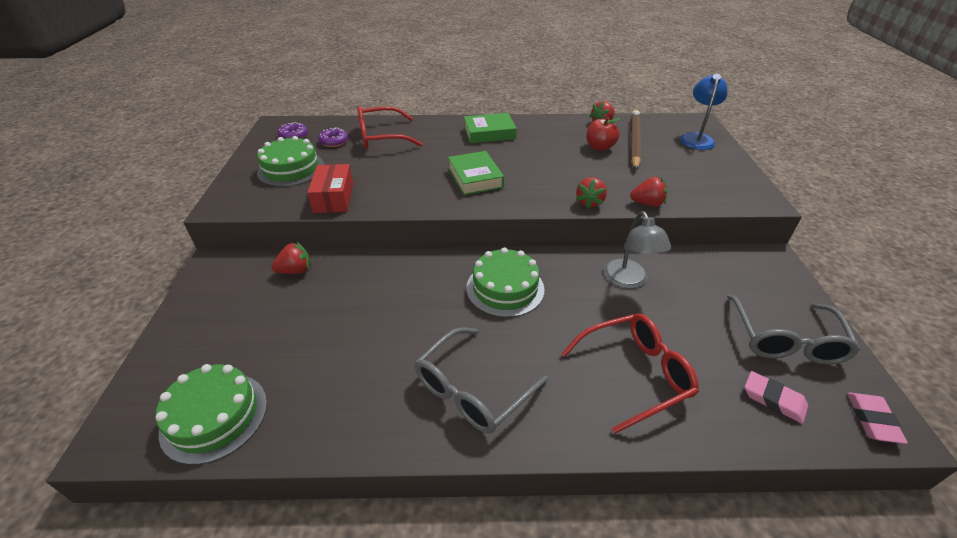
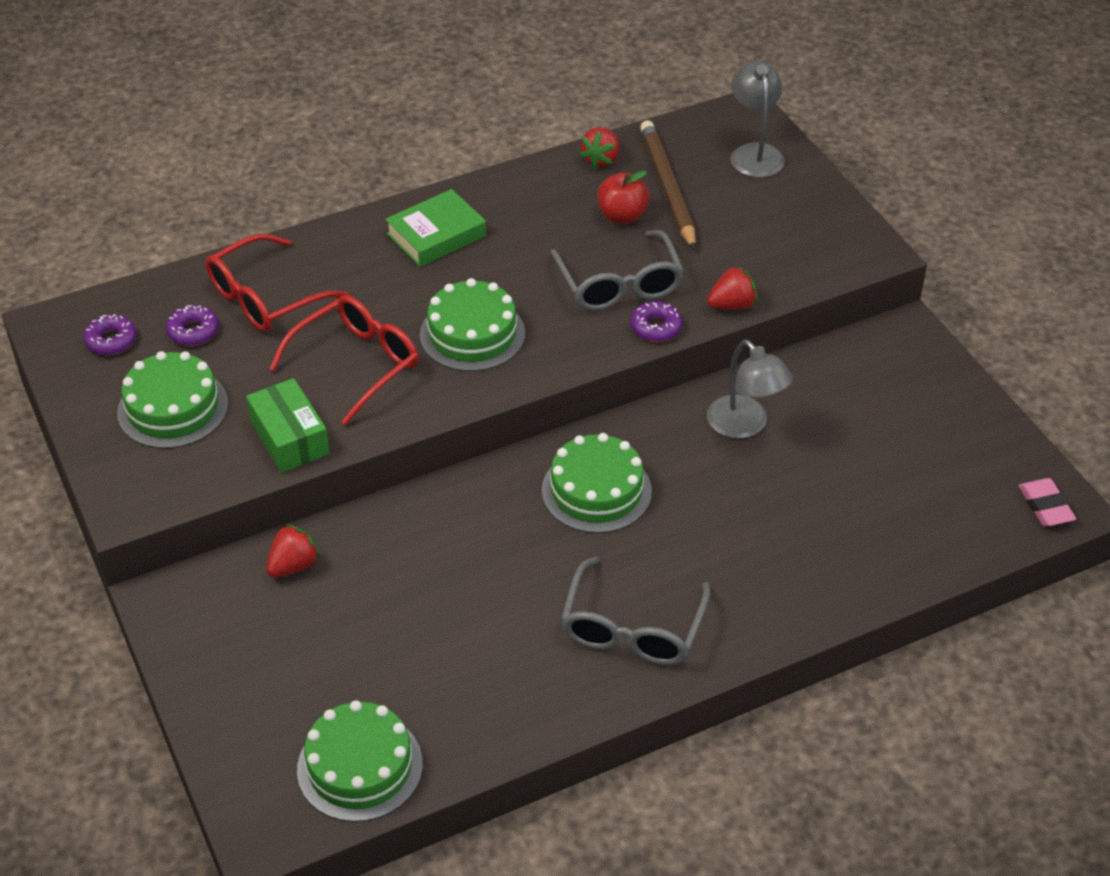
camera: 25 degrees left, 5 degrees up
(334, 198) = (290, 438): red box -> green box
(475, 178) = (472, 334): green book -> green cake
(589, 202) = (656, 327): red strawberry -> purple donut
(634, 374) = (799, 544): red glasses -> red glasses (356, 364)
(697, 138) = (754, 153): blue lamp -> grey lamp
(773, 399) = (948, 519): pink eraser -> none
(785, 340) = (946, 444): grey glasses -> grey glasses (619, 284)

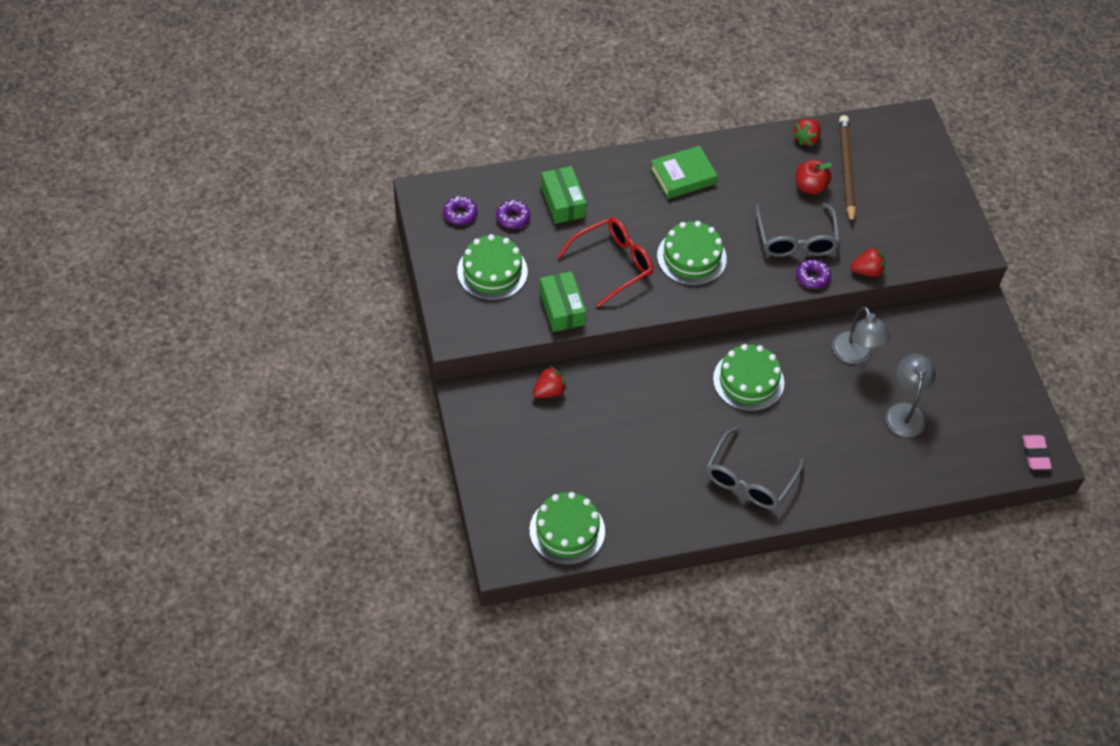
camera: 10 degrees right, 10 degrees up
(265, 297) = (563, 202): red glasses -> green box
(754, 153) = (913, 154): grey lamp -> grey lamp (905, 412)

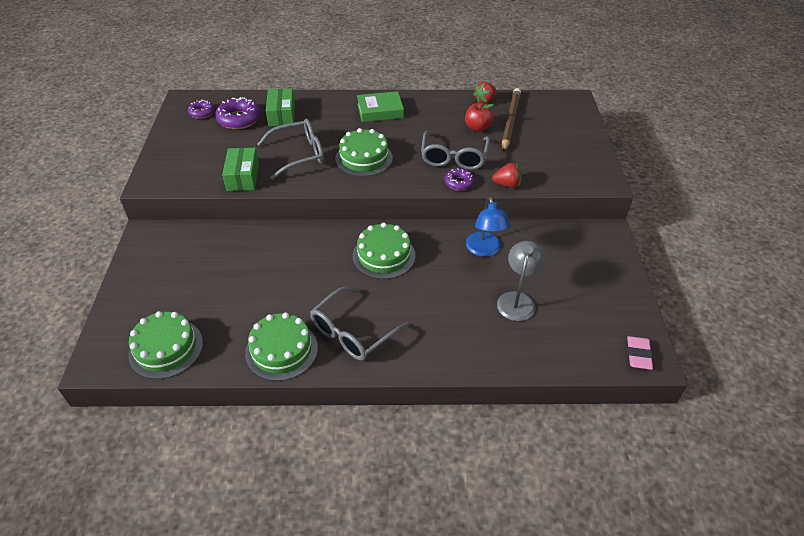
camera: 15 degrees right, 10 degrees down
(492, 271) = (203, 148): green cake -> green cake (281, 350)
(513, 218) = (239, 119): purple donut -> purple donut, size x1.68
(549, 391) = (213, 239): red strawberry -> none
(613, 264) = (299, 155): red glasses -> grey glasses
(855, 355) = (484, 250): grey lamp -> blue lamp

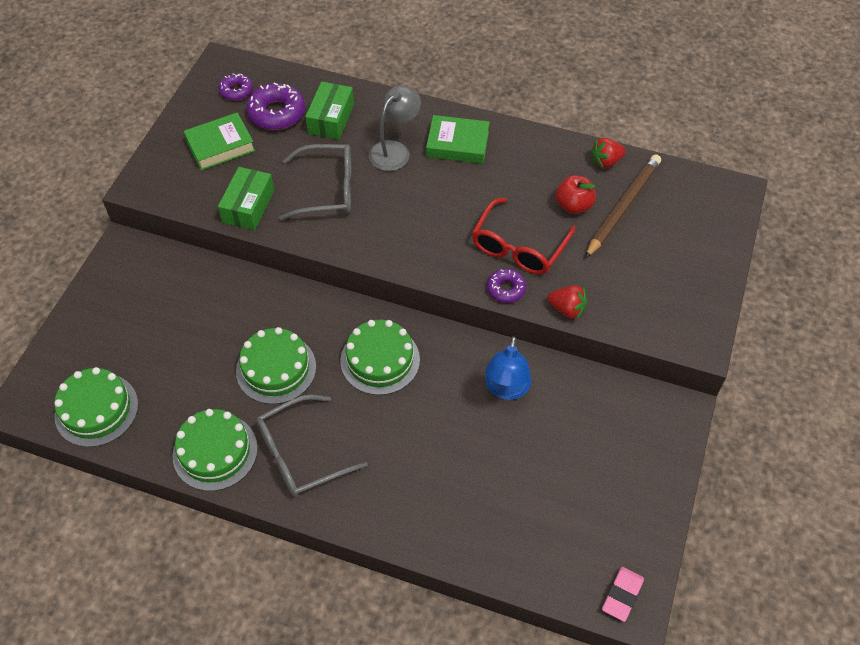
camera: 20 degrees right, 10 degrees up
(204, 146) = (220, 146): none -> green book
(364, 158) = (404, 217): green cake -> green cake (276, 368)
(454, 157) = (518, 247): grey glasses -> red glasses
(517, 300) = (512, 472): grey lamp -> grey lamp (395, 150)

